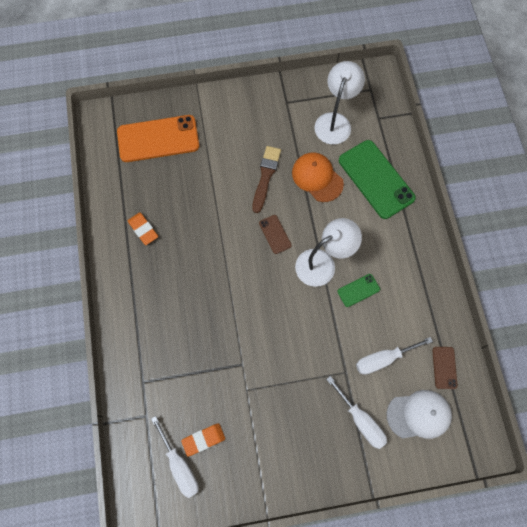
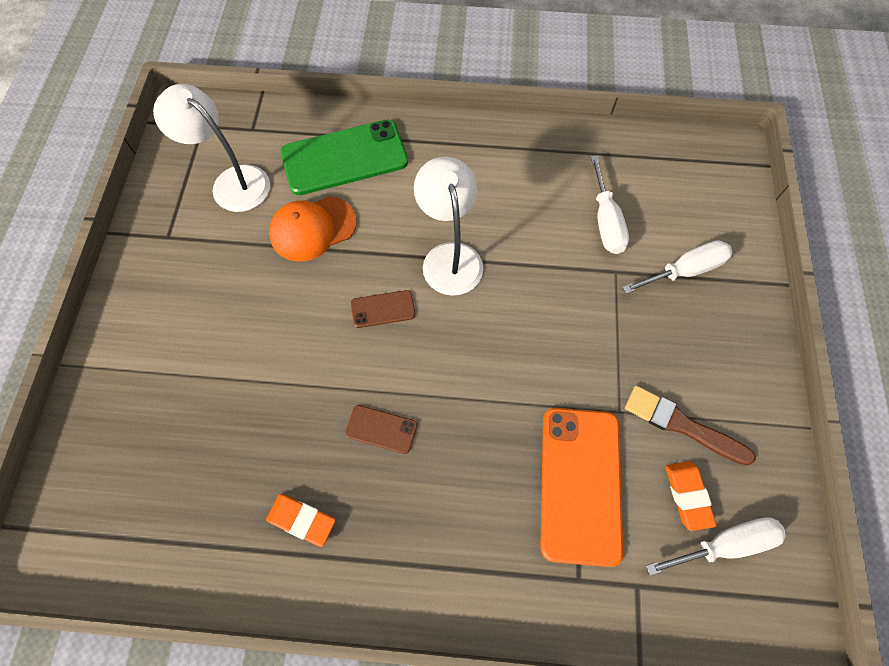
camera: 75 degrees left, 5 degrees down
(143, 229) = (301, 520): orange eraser -> orange eraser turned 45 degrees clockwise
(158, 139) = (136, 454): orange phone -> orange phone (580, 484)
(265, 176) = (281, 298): brown brush -> brown brush (682, 425)
(358, 290) = (502, 223): green phone -> none
(419, 415) = (686, 202): white cap -> none
(444, 367) = (629, 158): brown phone -> brown phone (381, 429)

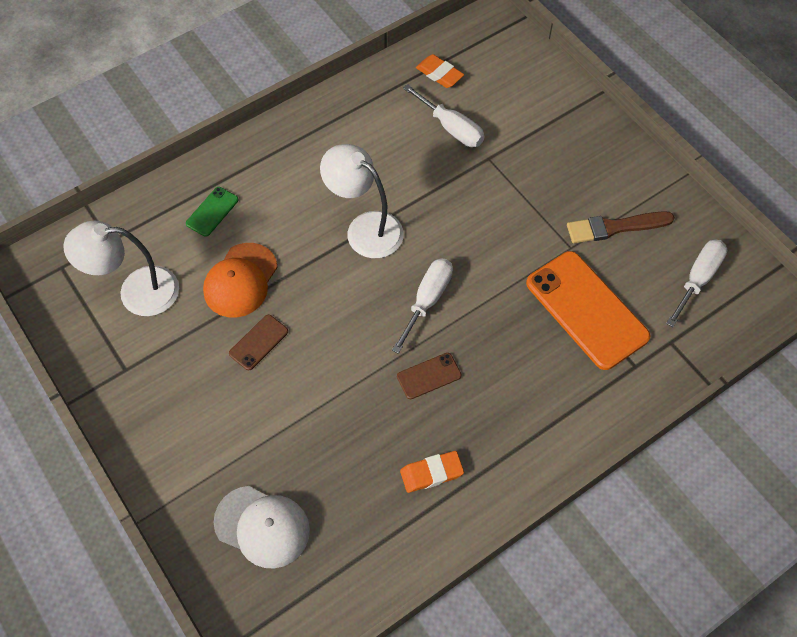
camera: 40 degrees left, 5 degrees down
(135, 447) = (262, 526): none -> white cap
(344, 158) = (212, 212): green phone -> green phone, size x0.46
(383, 309) = (351, 298): brown phone -> brown phone (258, 342)
(685, 271) = (532, 126): white screwdriver -> white screwdriver (427, 300)
(687, 496) = (654, 267): orange eraser -> orange eraser (439, 74)

